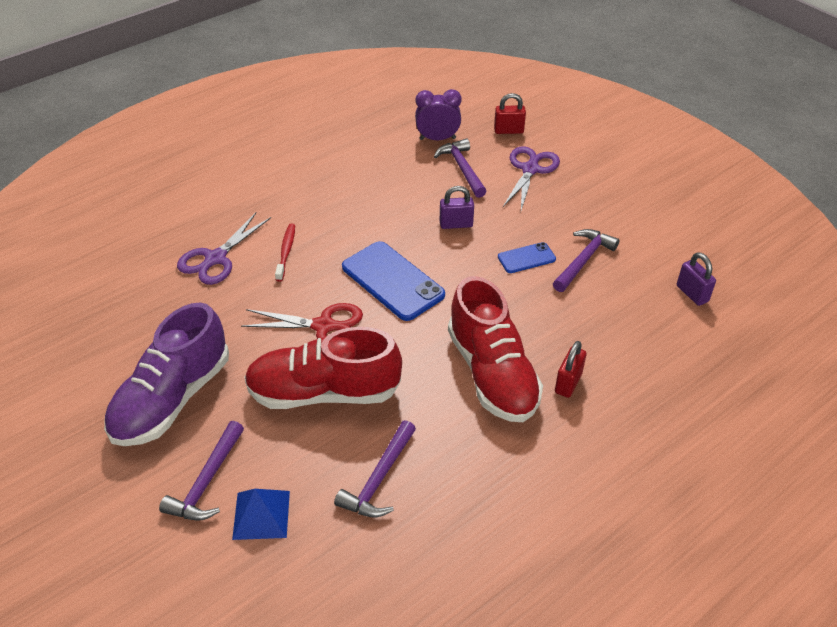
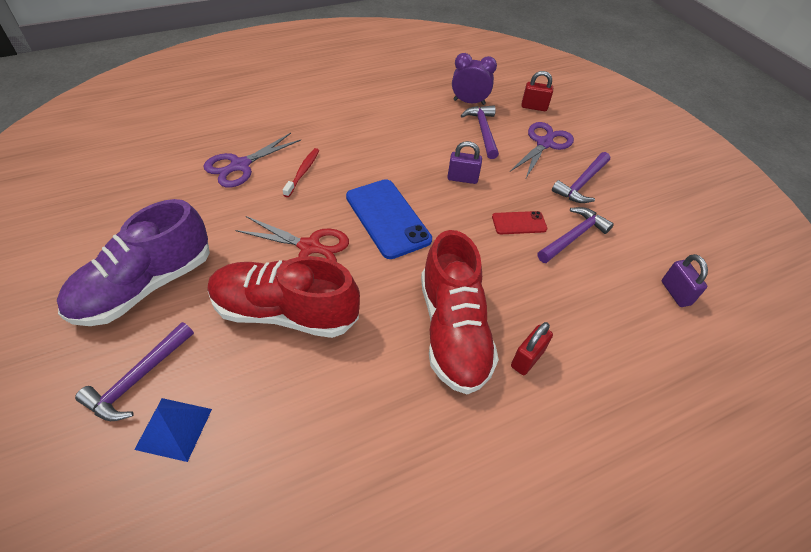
camera: 10 degrees right, 5 degrees up
(379, 478) = (304, 418): purple hammer -> purple hammer (582, 183)
(526, 258) = (519, 223): blue phone -> red phone

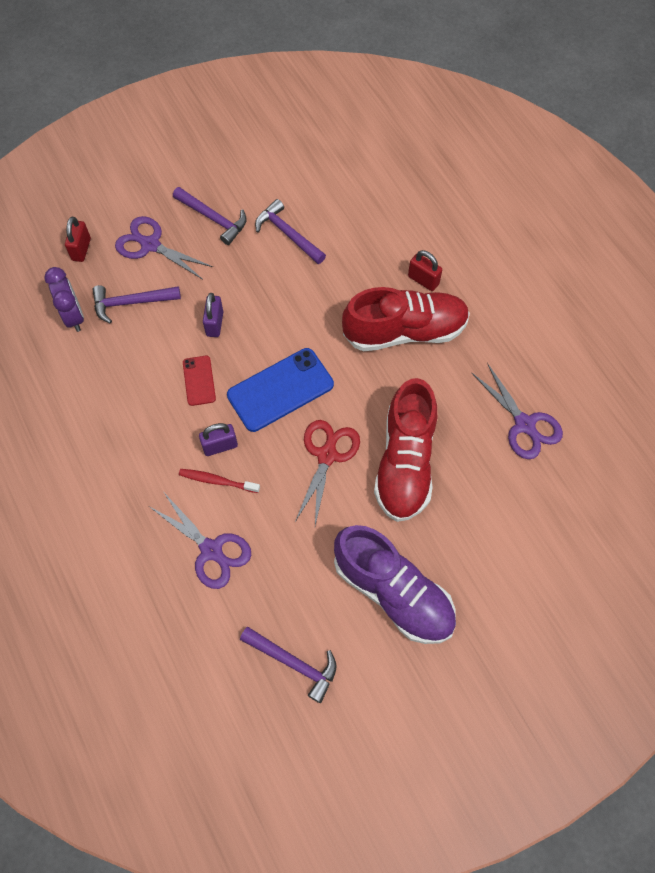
camera: 90 degrees left, 15 degrees up
(139, 378) = (486, 562): purple hammer -> purple hammer (293, 663)
(174, 429) = (523, 520): blue pyramid -> none
(306, 453) = (524, 424): none -> purple scissors
(469, 102) = (73, 316): purple clock -> purple clock turned 150 degrees clockwise
(519, 223) = (275, 276): red phone -> red phone (199, 380)
(675, 293) = (344, 170): purple padlock -> purple padlock (220, 446)

